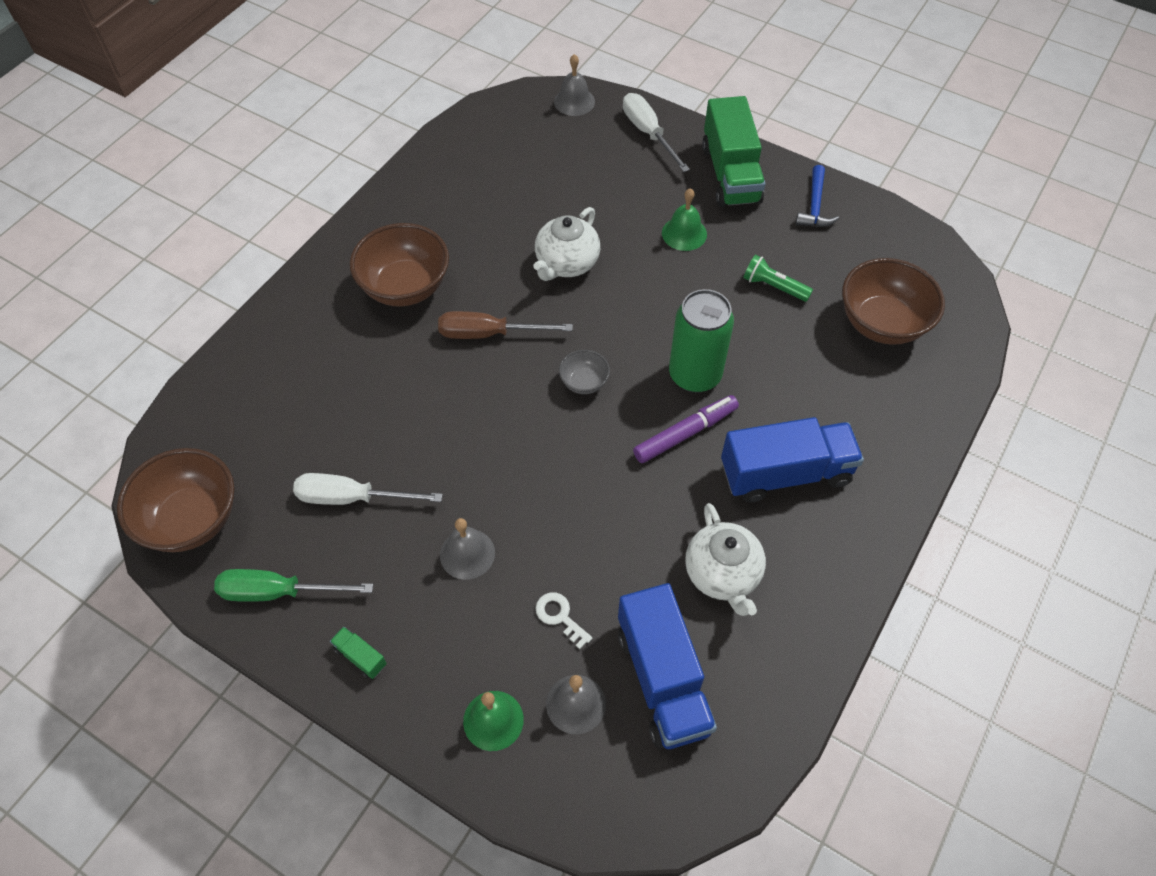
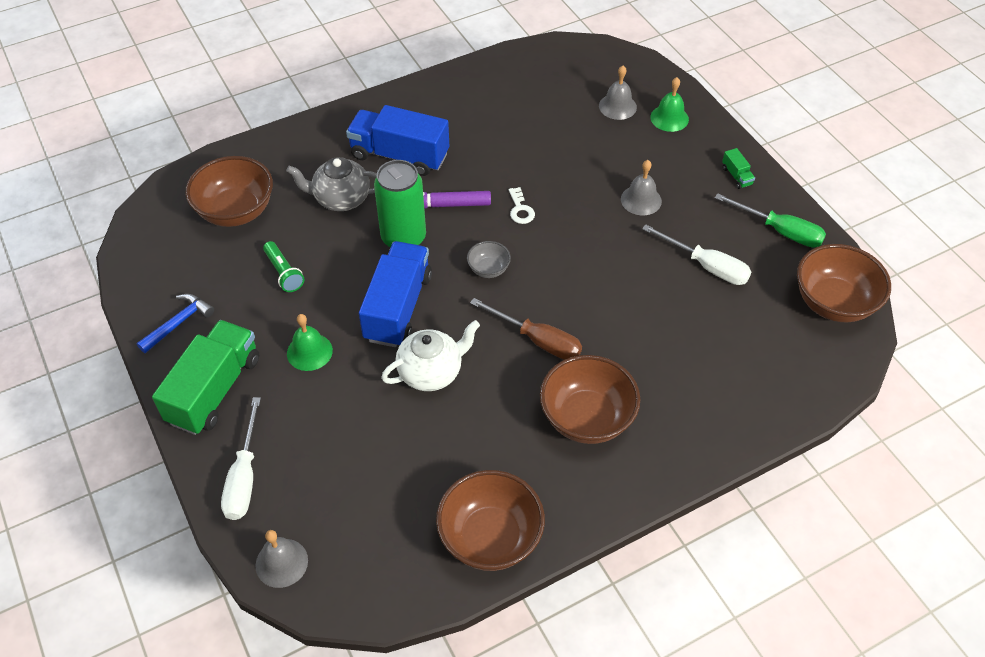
camera: 150 degrees left, 5 degrees down
(435, 174) = (490, 537): none -> brown bowl
(560, 616) = (601, 146): white key -> white key (520, 209)
(663, 680) = (561, 96): blue truck -> blue truck (398, 307)
(722, 574) = (487, 125): white teapot -> none
(796, 387) = (341, 199): none -> grey teapot

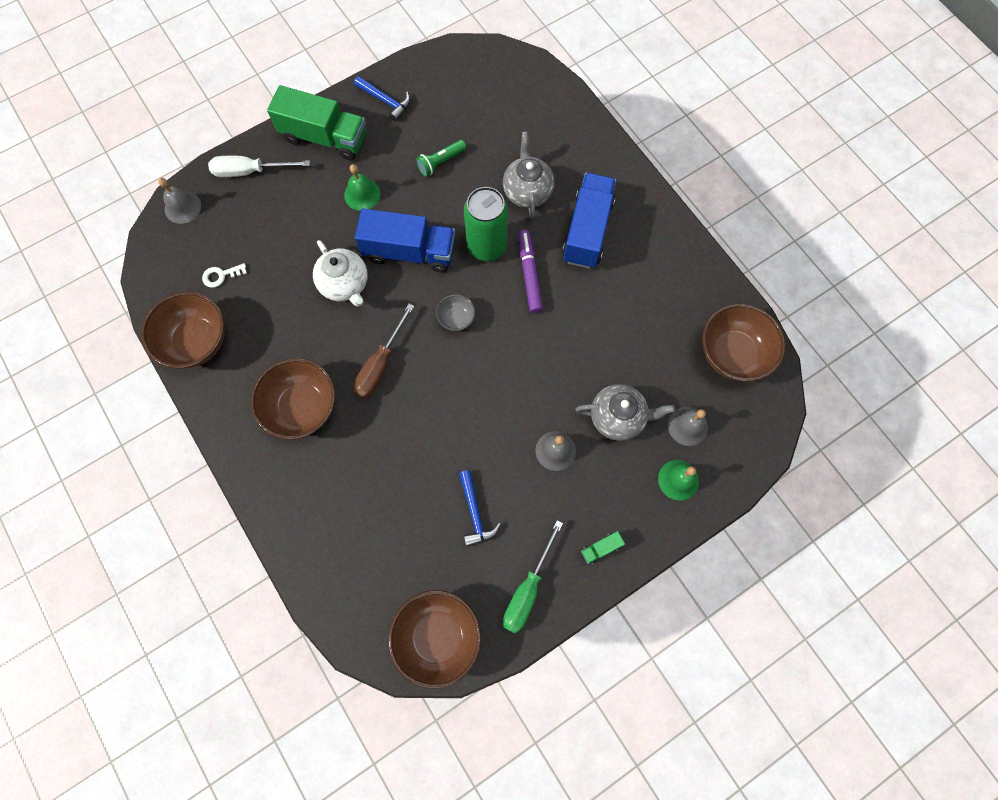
camera: 85 degrees right, 20 degrees up
(236, 211) = (504, 116): brown bowl -> brown bowl (732, 354)
(520, 209) = (530, 340): white key -> white key (221, 275)
(607, 152) = (618, 417): none -> grey teapot
(706, 266) = (475, 512): white screwdriver -> blue hammer

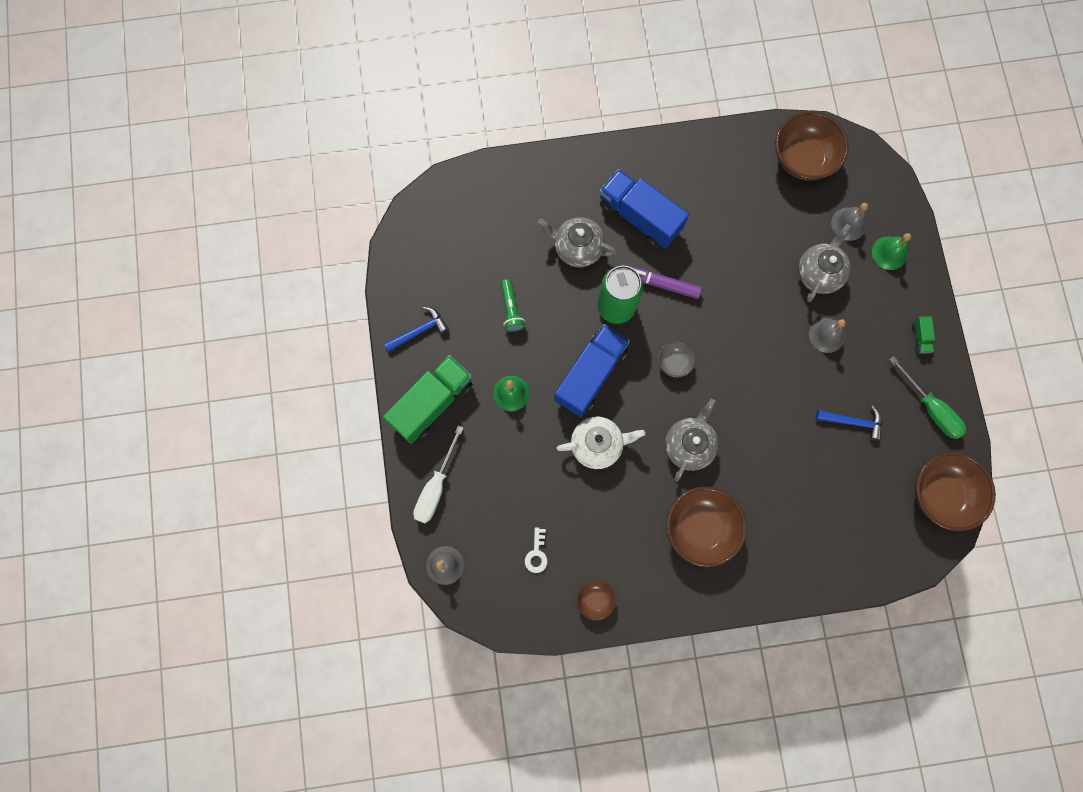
camera: 65 degrees left, 5 degrees up
(197, 341) = (594, 599): brown bowl -> brown bowl, size x0.49
(380, 364) = (689, 445): brown screwdriver -> grey teapot

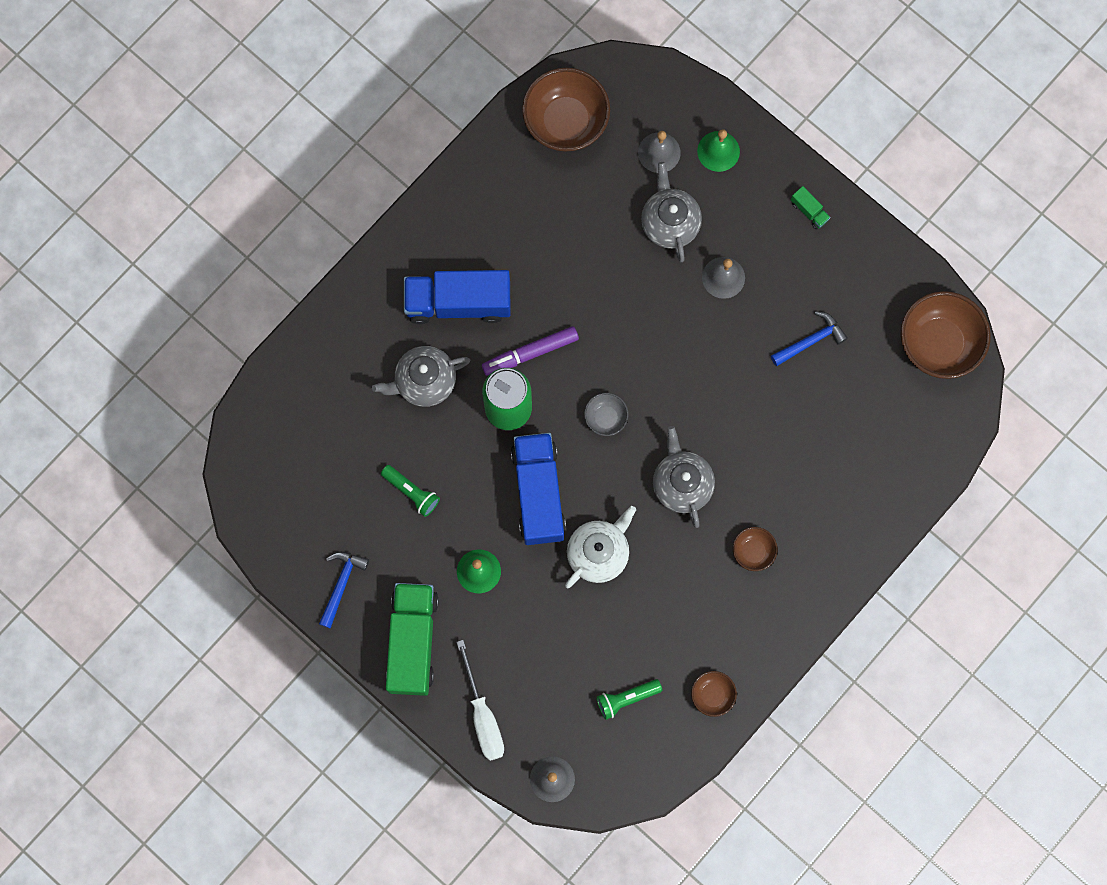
camera: 40 degrees left, 0 degrees up
(536, 554) = (626, 698): white key -> green flashlight
(700, 528) = (753, 551): brown bowl -> brown bowl, size x0.49
(930, 408) = (869, 271): green screwdriver -> none

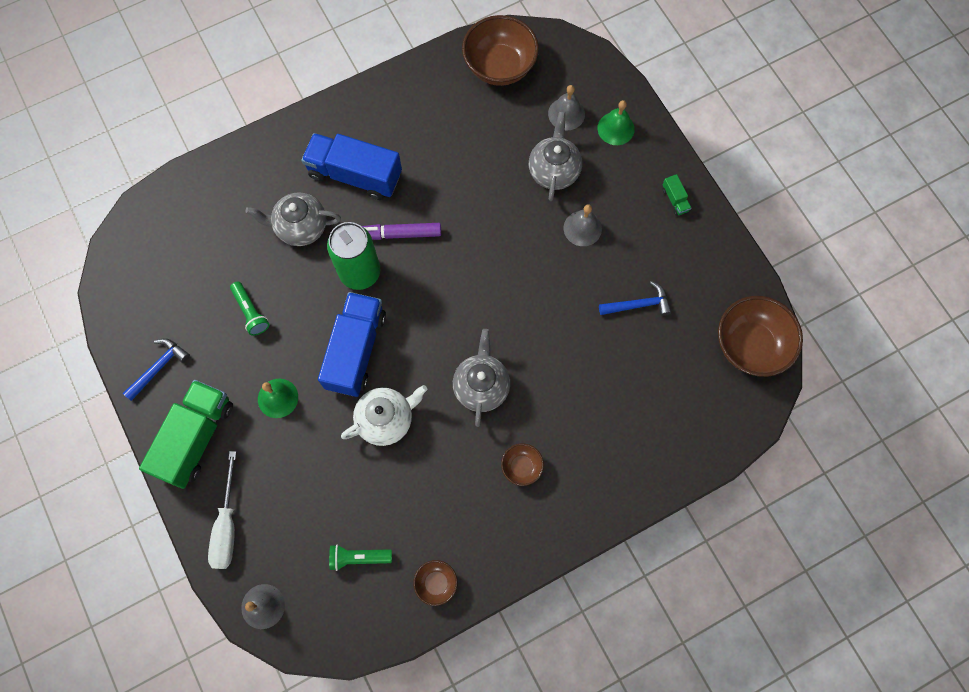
camera: 20 degrees right, 5 degrees down
(605, 418) = (438, 308): grey bowl -> none

